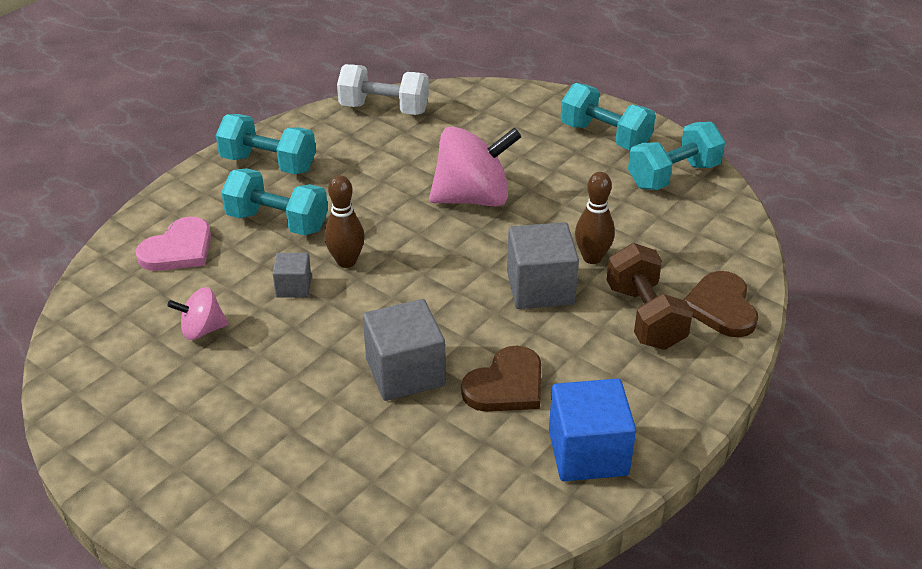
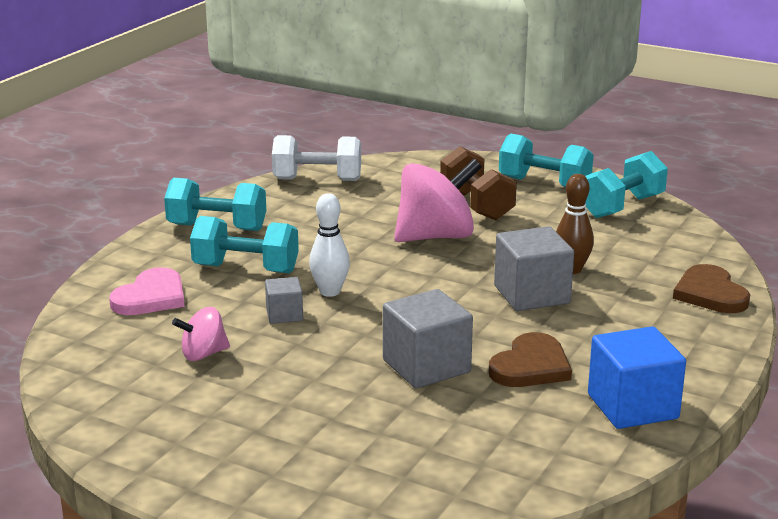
camera: 10 degrees left, 15 degrees down
(346, 261) = (330, 292): brown bowling pin -> white bowling pin
(645, 317) = (642, 306): brown dumbbell -> brown dumbbell (476, 205)

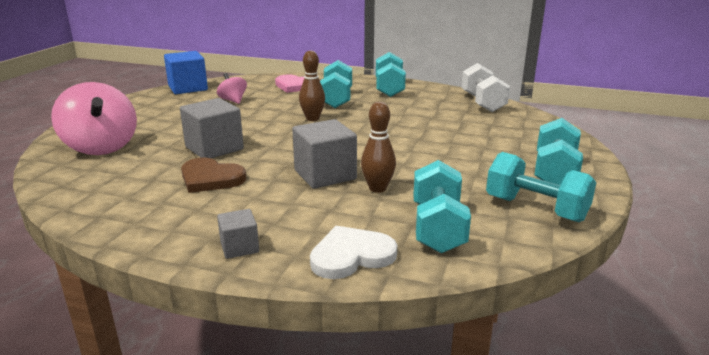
camera: 80 degrees right, 0 degrees up
(284, 315) = (280, 111): grey cube -> grey cube (239, 247)
(330, 292) = (312, 118): white bowling pin -> brown bowling pin
(436, 237) = (412, 140): pink spinning top -> pink spinning top (101, 147)
(476, 205) = (482, 149): brown dumbbell -> none
(632, 406) = (142, 216): blue cube -> blue cube (188, 88)
(658, 251) = (437, 228): none -> turquoise dumbbell
(710, 293) = (351, 255): brown heart -> white heart

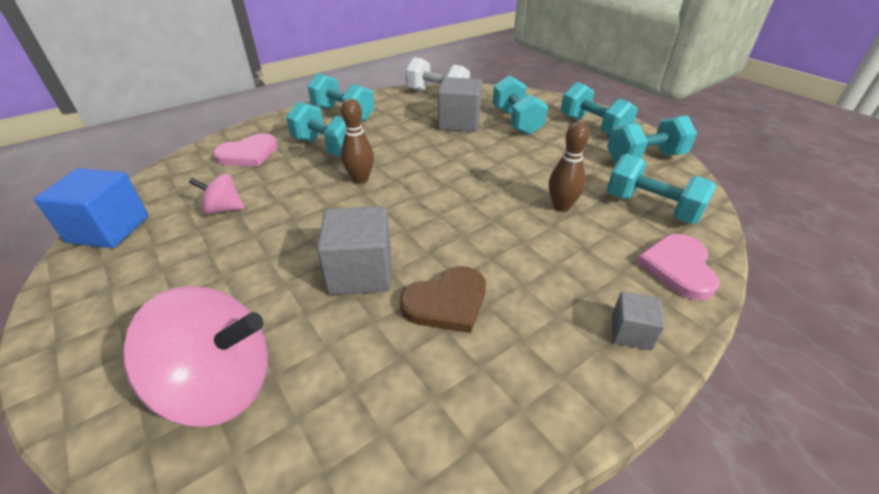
camera: 55 degrees left, 15 degrees up
(325, 175) = (508, 223): grey cube -> grey cube (459, 122)
(351, 255) = (678, 268): white heart -> pink heart
(495, 140) = (516, 121): none -> turquoise dumbbell

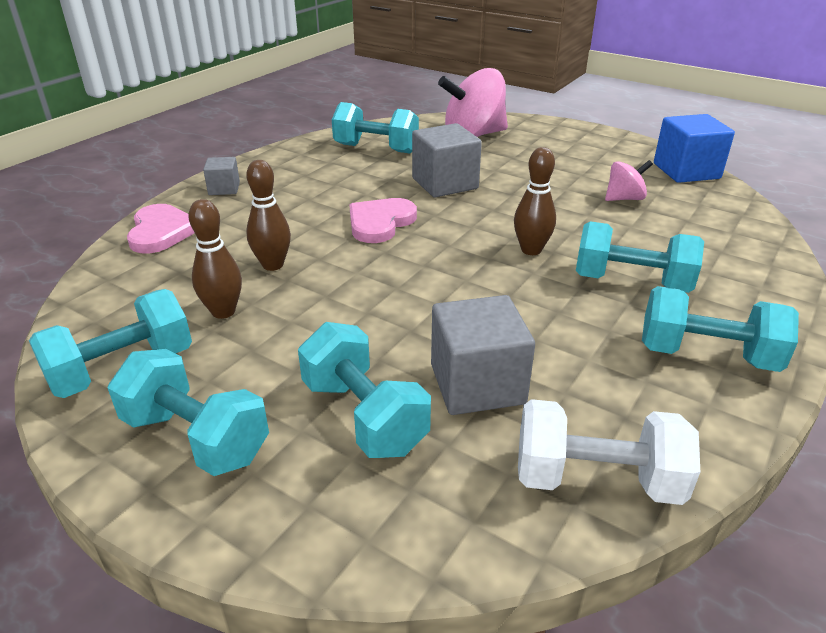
camera: 160 degrees right, 5 degrees down
(248, 154) = (711, 252): pink heart -> pink heart (380, 222)
(447, 302) = (365, 180): brown heart -> none
(593, 178) = (223, 312): none -> brown bowling pin
(651, 208) = (157, 284): turquoise dumbbell -> turquoise dumbbell (376, 148)

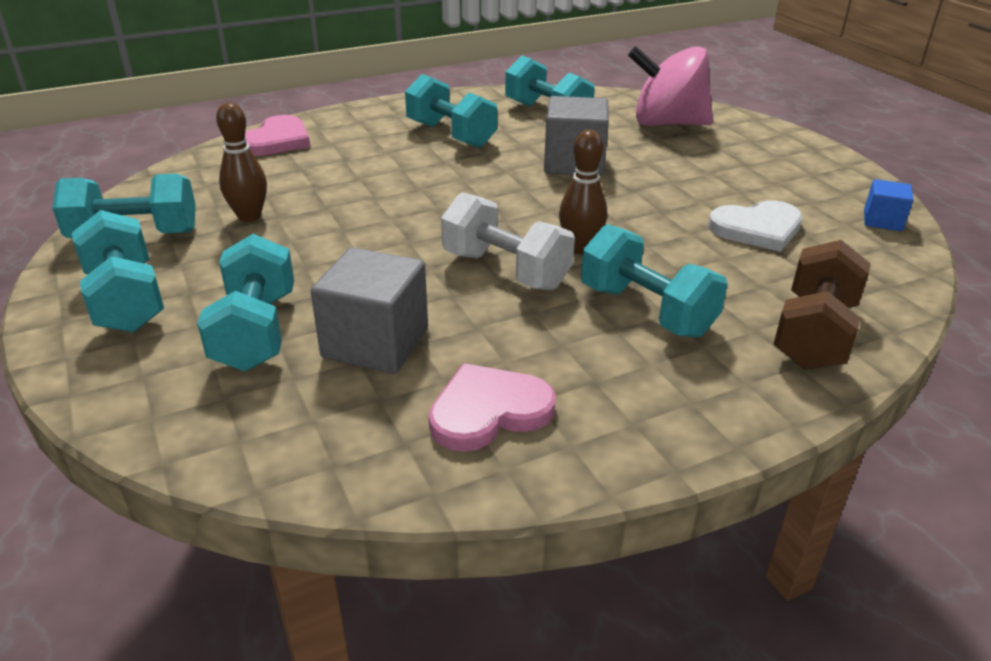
camera: 30 degrees right, 0 degrees up
(224, 189) = (366, 117): grey cube -> none
(273, 265) = (330, 192): brown bowling pin -> none
(380, 222) = (465, 182): pink heart -> pink heart (488, 411)
(596, 479) = (376, 456): white dumbbell -> white dumbbell (506, 270)
(624, 198) = (757, 229): pink spinning top -> white heart
(686, 171) = (882, 221): blue cube -> blue cube, size x0.55
(707, 355) = (632, 403): turquoise dumbbell -> turquoise dumbbell (450, 135)
(744, 262) = (814, 334): none -> brown dumbbell

